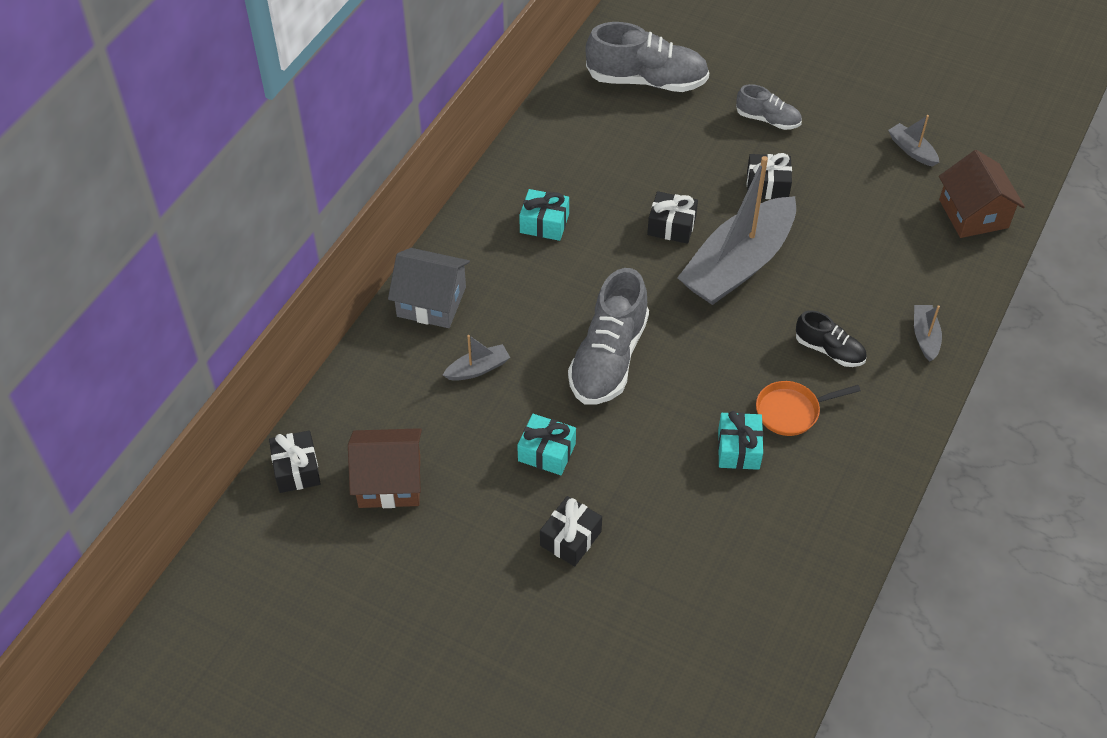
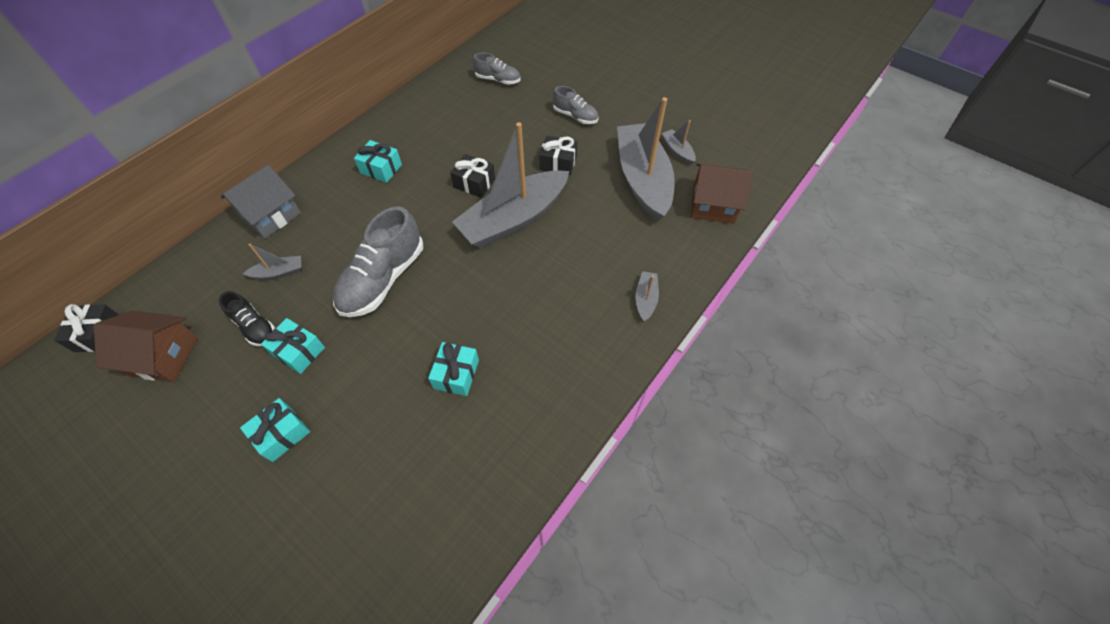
camera: 10 degrees right, 5 degrees up
(431, 301) = (270, 215): grey house -> grey house turned 75 degrees counterclockwise
(570, 538) = (282, 434): black gift -> turquoise gift
(647, 80) = (498, 80): grey shoe -> grey shoe, size x0.54
(791, 411) = (513, 347): orange pan -> none
(829, 350) = (562, 299): black shoe -> black shoe (255, 327)
(879, 193) = (642, 179): none -> grey boat
(973, 214) = (713, 205): brown house -> brown house turned 75 degrees counterclockwise

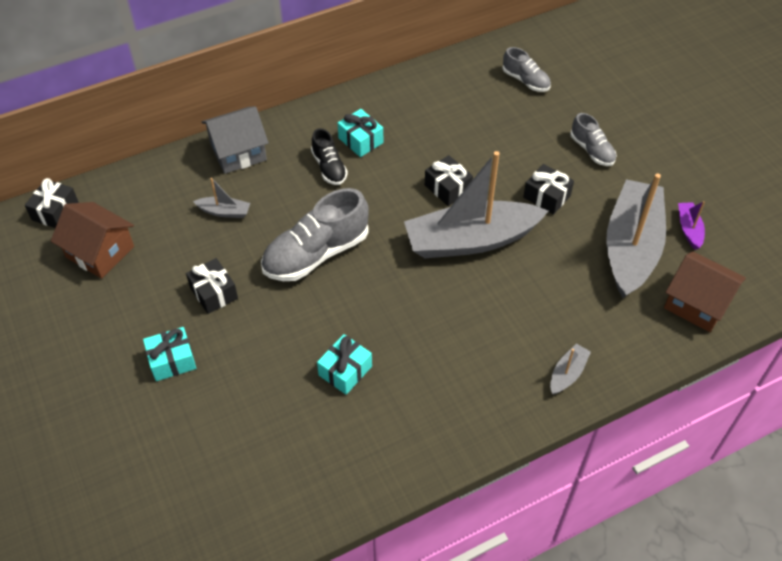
camera: 25 degrees right, 5 degrees down
(255, 327) = (185, 255): black shoe -> black shoe (329, 167)
(298, 351) = (214, 293): turquoise gift -> black gift
(677, 151) = (689, 229): grey boat -> purple boat

